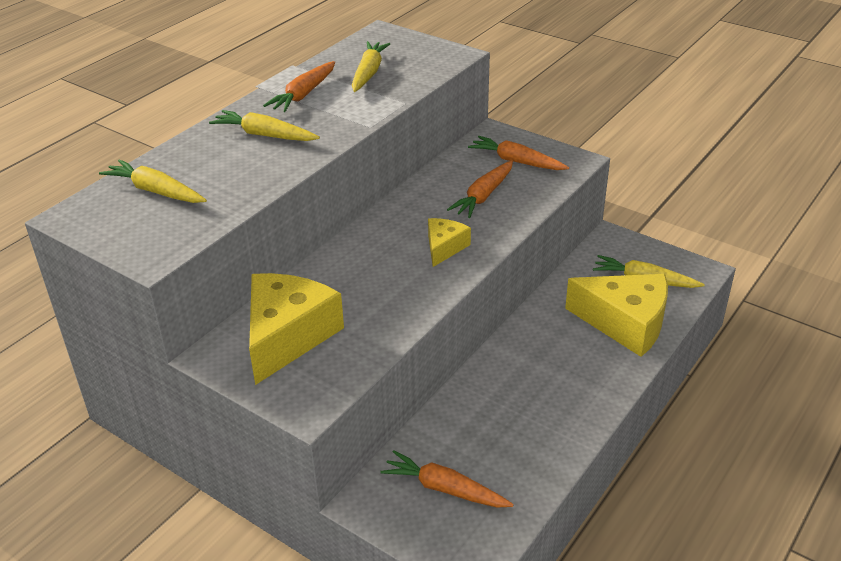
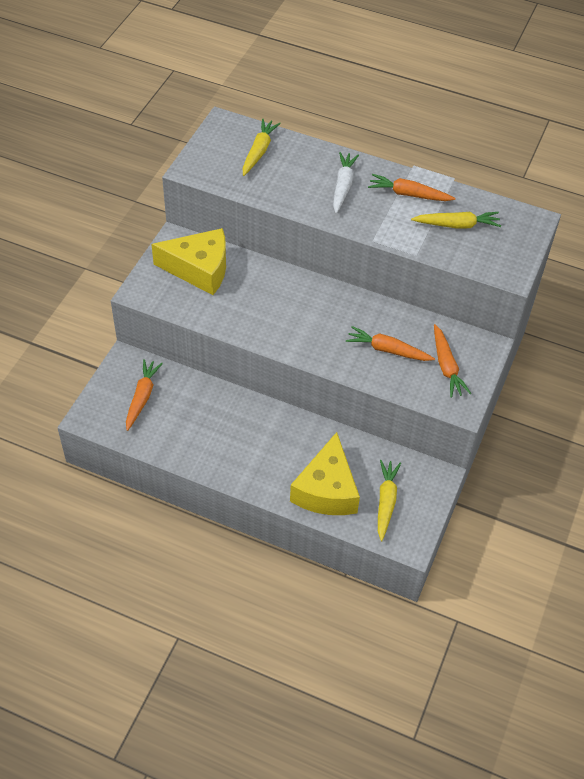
camera: 75 degrees right, 15 degrees up
(264, 135) = (343, 186): yellow carrot -> white carrot
(444, 247) = (313, 335): yellow cheese -> none
(516, 161) = (446, 366): orange carrot -> orange carrot turned 150 degrees clockwise

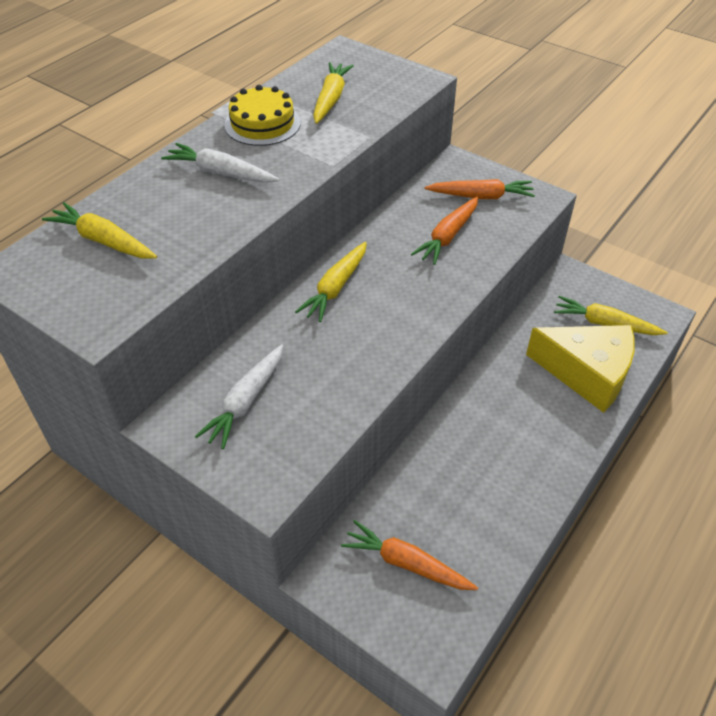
camera: 75 degrees left, 5 degrees down
(199, 269) = (245, 402): yellow cheese -> white carrot
(311, 294) = (335, 288): none -> yellow carrot
(409, 194) = (262, 124): orange carrot -> yellow cake

